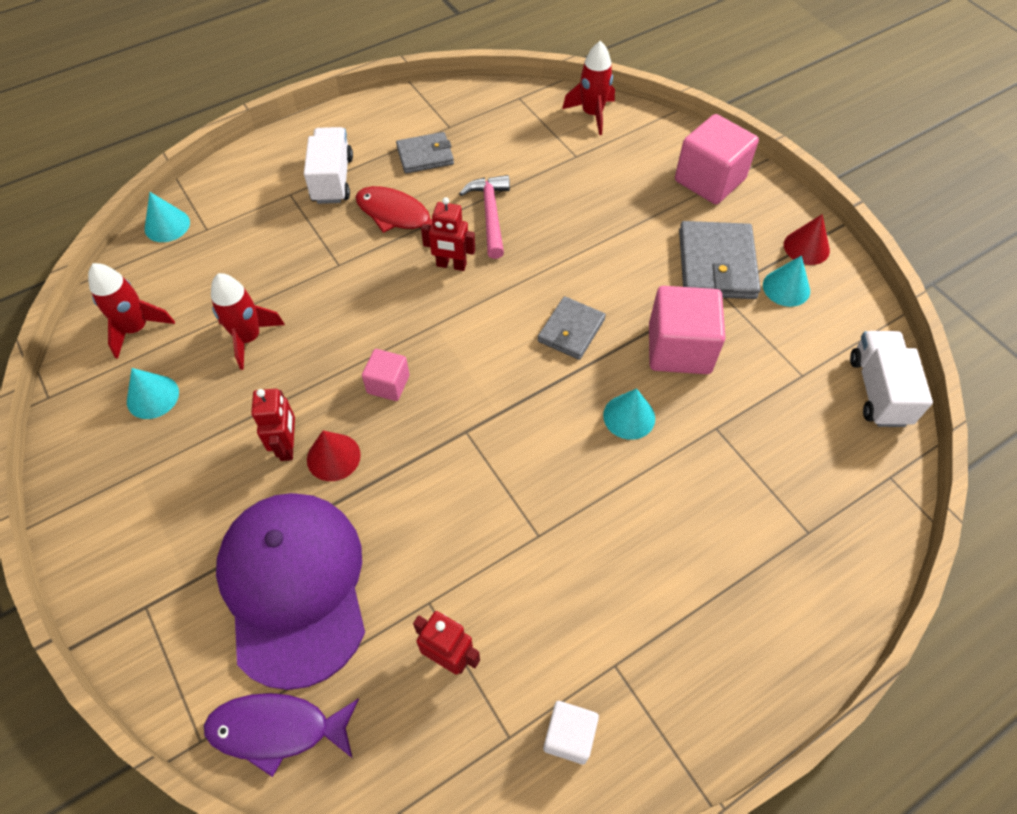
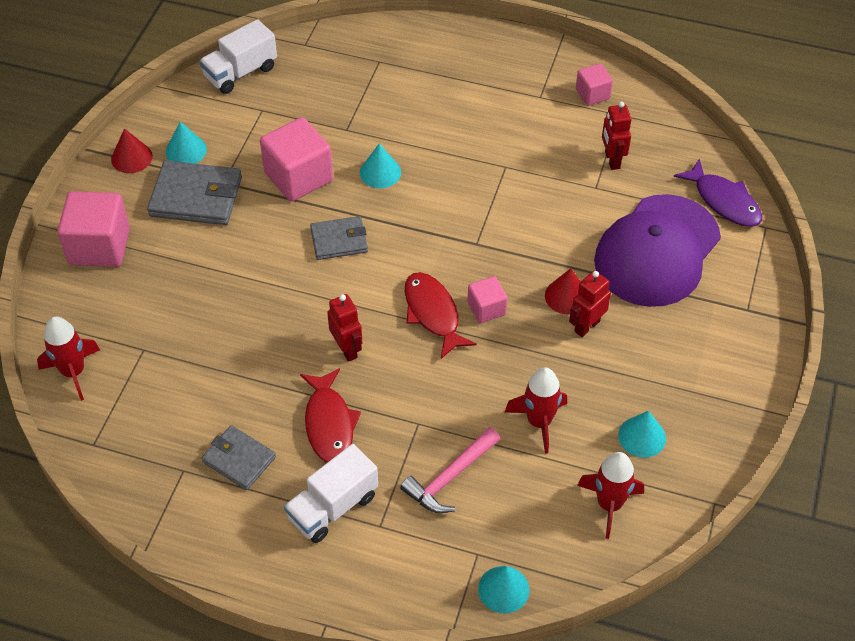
camera: 130 degrees left, 5 degrees down
(424, 343) = (433, 313): none -> red fish
(490, 215) = (269, 361): pink hammer -> pink hammer (450, 477)
(569, 736) = (592, 94): white cube -> pink cube
(716, 264) = (196, 197): grey wallet -> grey wallet turned 45 degrees clockwise

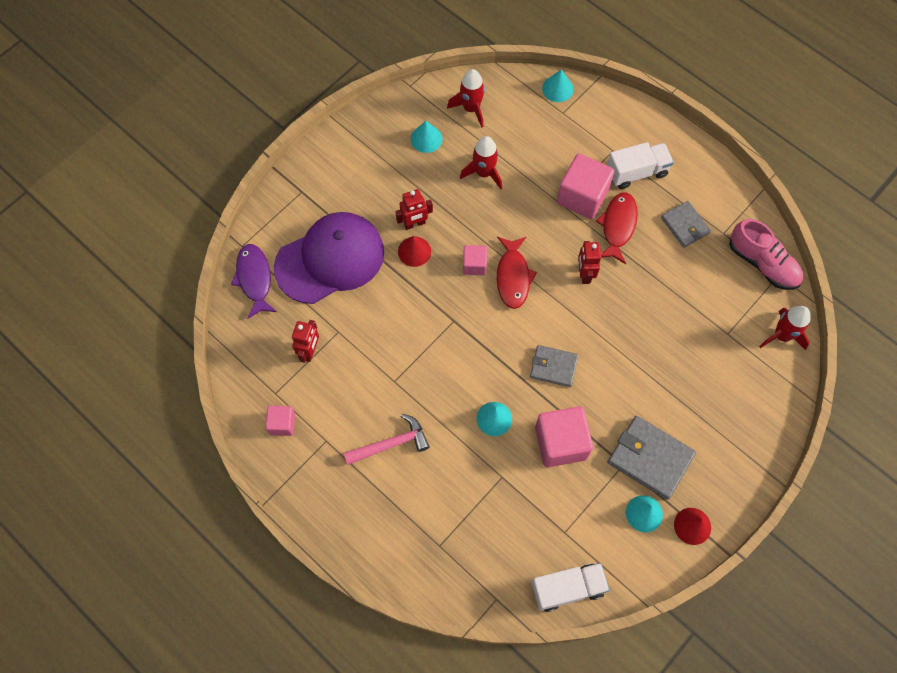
camera: 155 degrees left, 15 degrees up
(99, 246) = (740, 441): pink cube -> pink cube (582, 197)
(118, 450) = (762, 263): none -> pink shoe
(450, 477) = (557, 161): pink hammer -> pink hammer (391, 444)

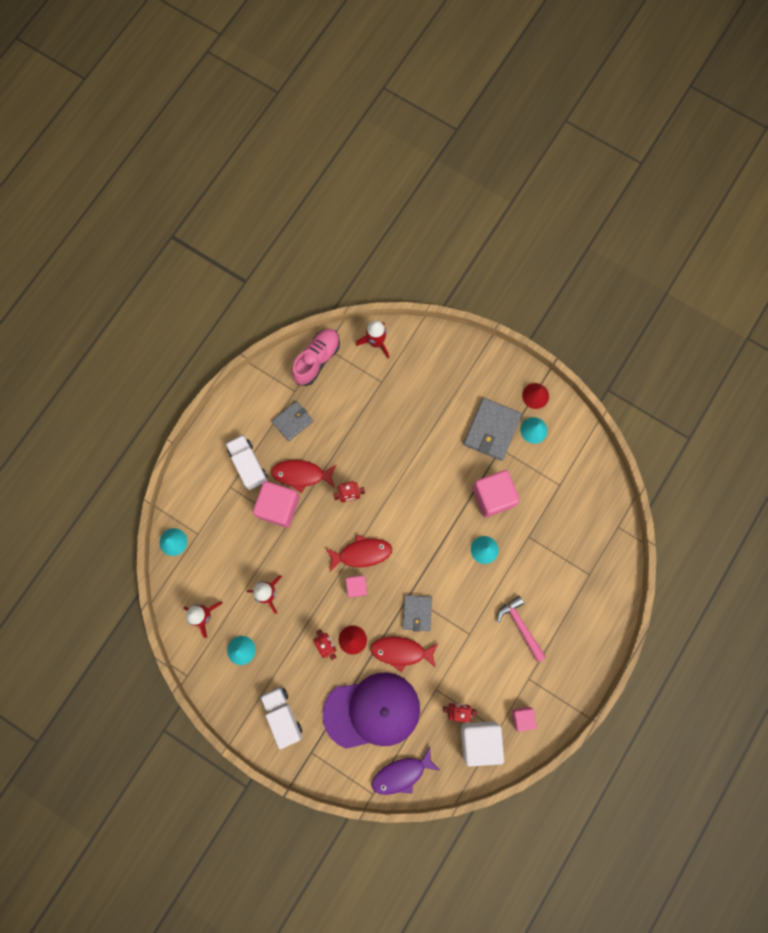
camera: 100 degrees left, 10 degrees up
(268, 370) = (479, 740): none -> white cube
(330, 259) = (372, 711): purple cap -> purple cap turned 120 degrees clockwise
(389, 301) = (401, 651): none -> red fish
(553, 367) = (433, 510): grey wallet -> grey wallet (417, 613)
(567, 588) = (598, 477): white truck -> white truck (282, 715)

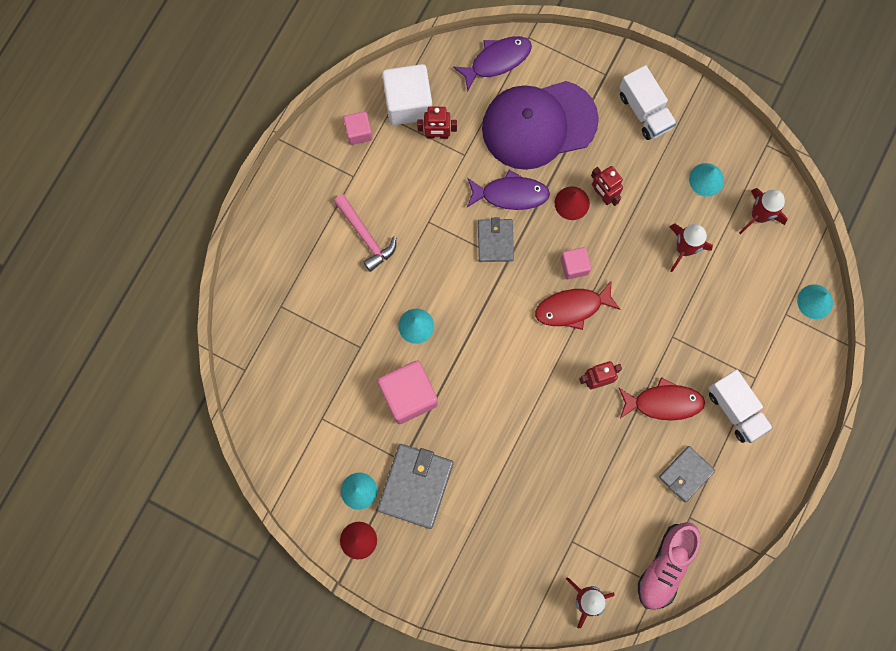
camera: 175 degrees right, 0 degrees up
(278, 507) = (687, 357): pink cube -> none
(401, 651) = (510, 194): red fish -> purple fish

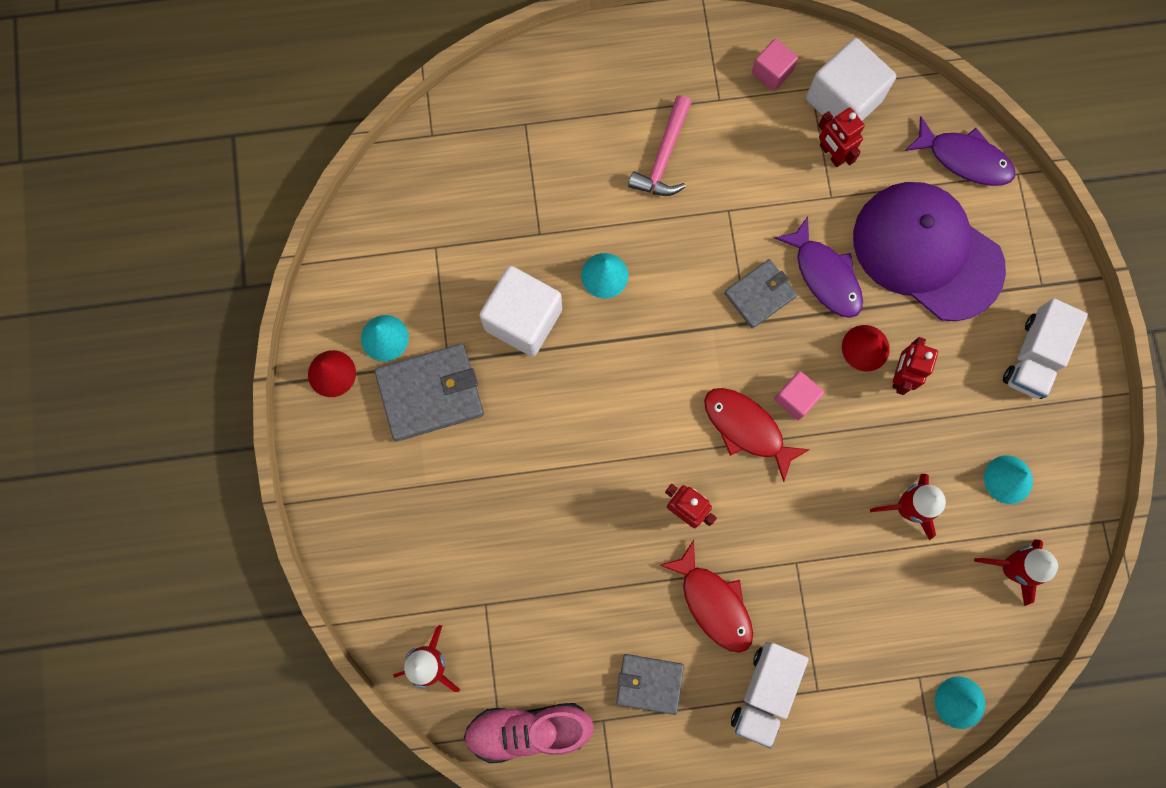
camera: 55 degrees right, 0 degrees up
(408, 395) = (523, 319): pink cube -> white cube

